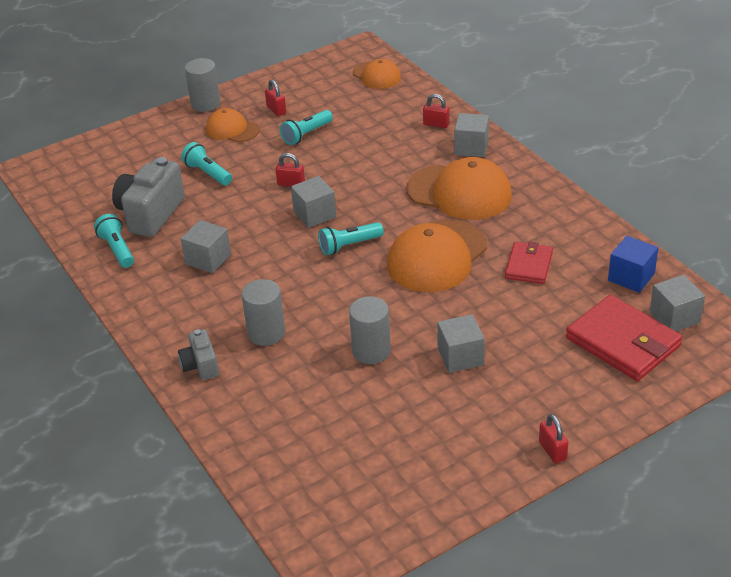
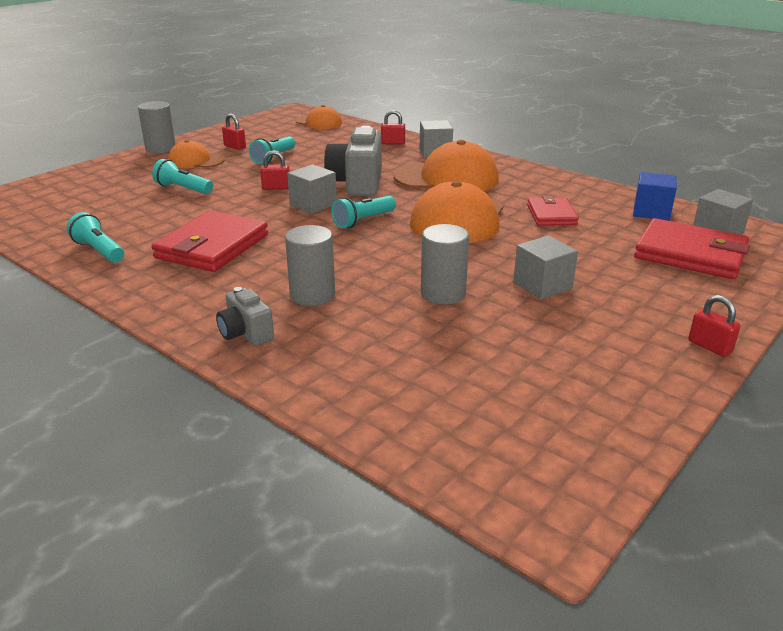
camera: 20 degrees left, 10 degrees down
(150, 214) = (130, 221): grey camera -> grey camera (357, 184)
(208, 259) = (212, 246): grey cube -> red wallet

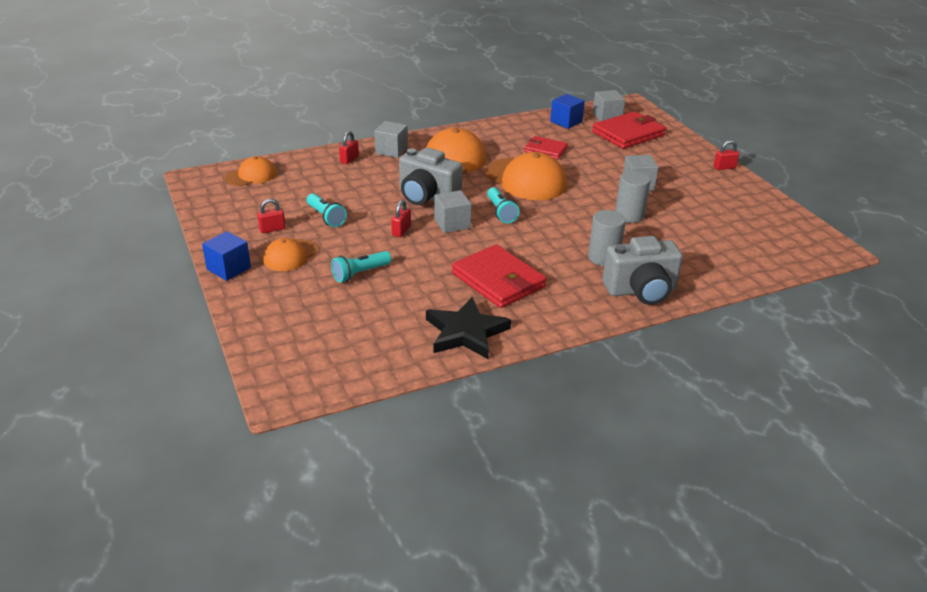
camera: 65 degrees left, 5 degrees up
(99, 251) = (466, 332): turquoise flashlight -> black star
(160, 149) = (228, 268): grey cylinder -> blue cube
(246, 333) = (641, 291): grey camera -> grey camera, size x1.84

